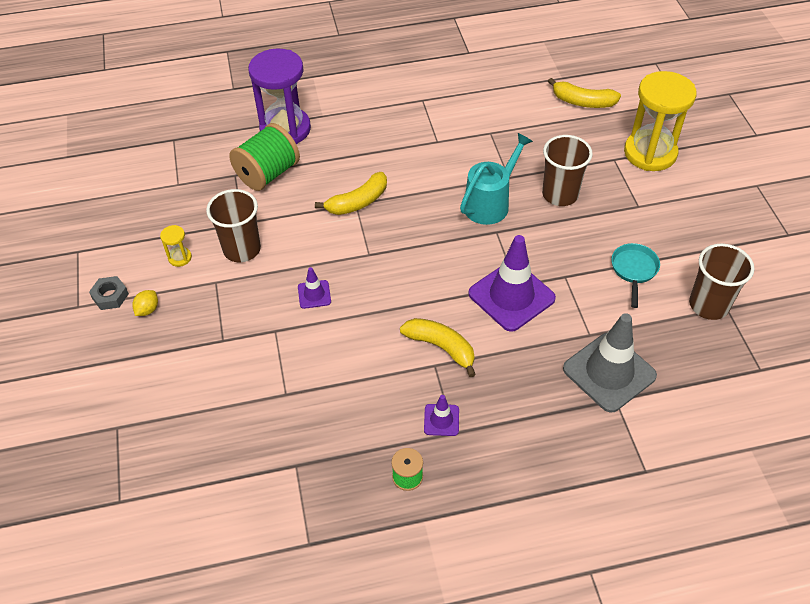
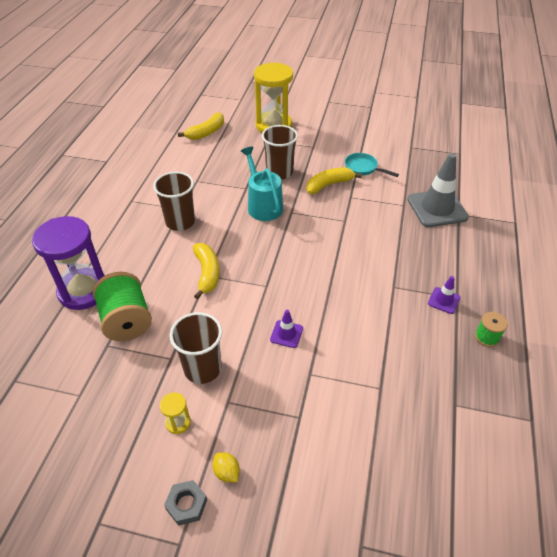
camera: 65 degrees left, 5 degrees down
(441, 347) = (379, 277): yellow banana -> yellow banana (329, 185)
(511, 296) = (353, 226): purple traffic cone -> none
(709, 305) = (405, 152): brown cup -> brown cup (180, 222)

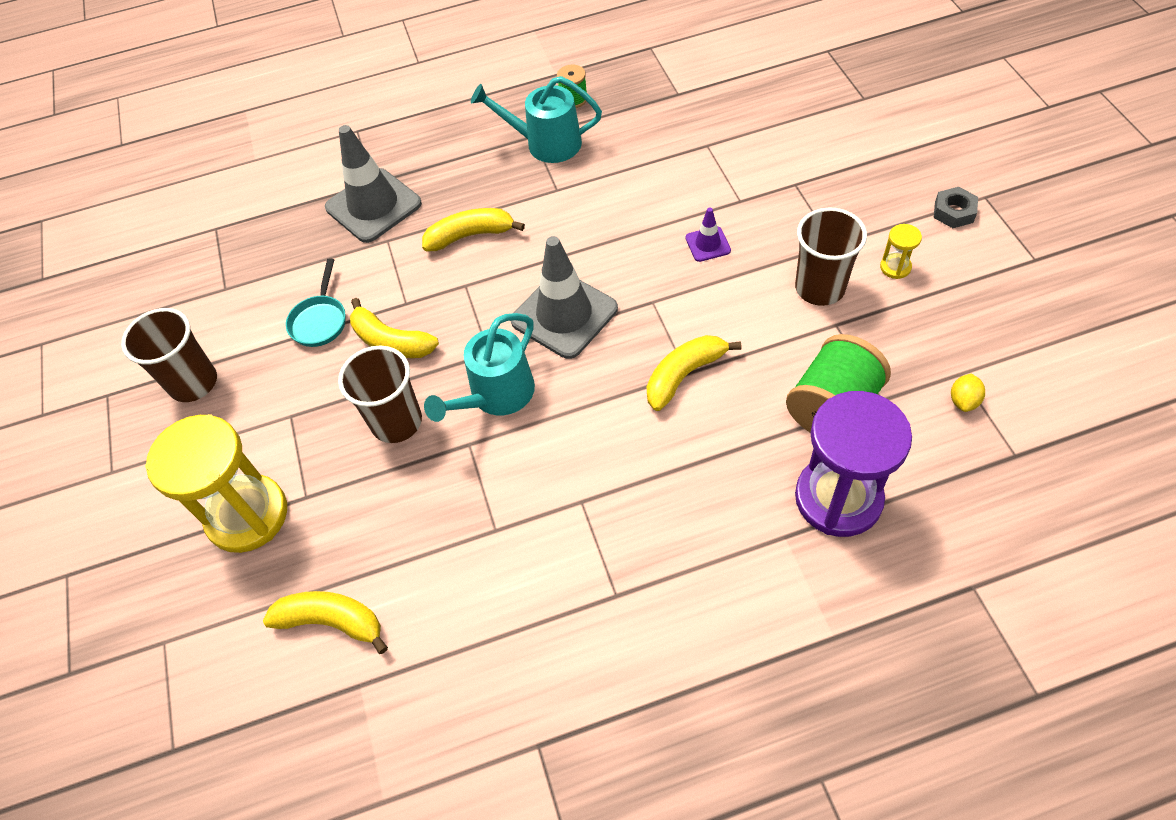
camera: 115 degrees left, 10 degrees up
(180, 222) = (612, 480): brown cup -> brown cup (193, 383)
(227, 472) = (899, 203): yellow lemon -> yellow lemon (963, 401)
(290, 247) = (564, 315): none -> grey traffic cone
(382, 235) = (470, 235): none -> yellow banana
(444, 300) = (546, 144): purple traffic cone -> turquoise watering can

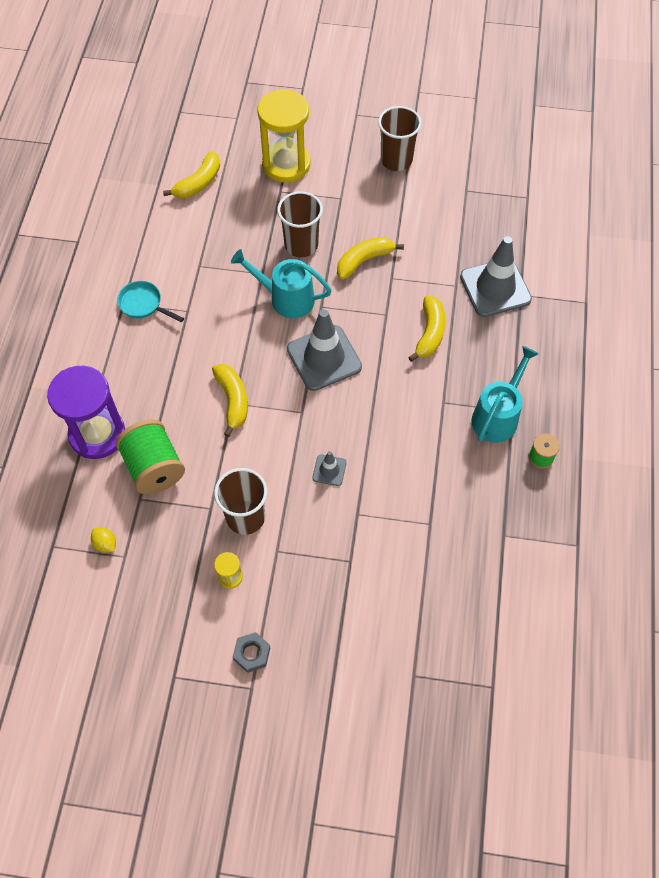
camera: 110 degrees right, 5 degrees up
(320, 320) = (405, 230): turquoise pan -> turquoise pan (143, 304)
(496, 396) = (286, 298): turquoise watering can -> turquoise watering can turned 45 degrees counterclockwise
(708, 244) = (329, 470): purple traffic cone -> grey traffic cone

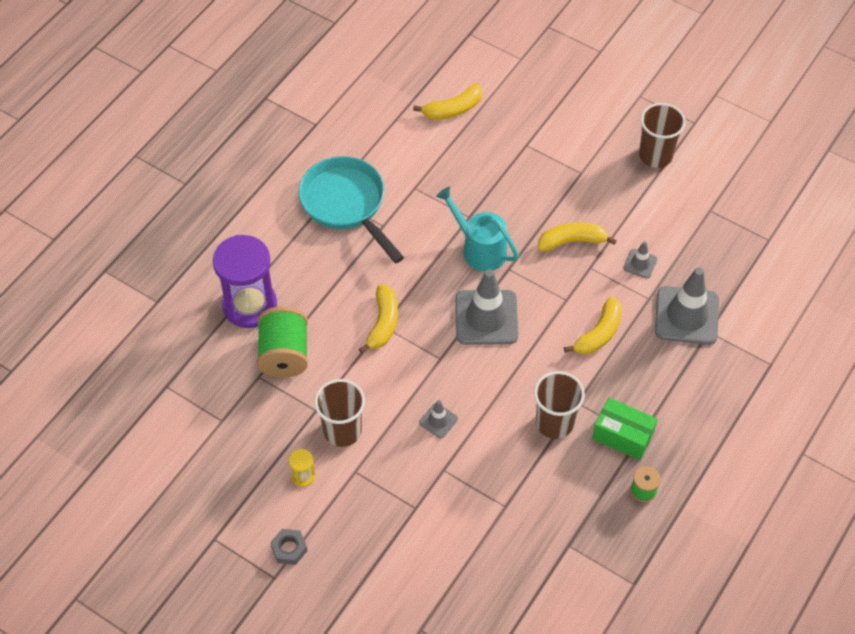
camera: 25 degrees right, 5 degrees down
(105, 544) = (211, 403): yellow lemon -> none
(143, 304) = (346, 205): turquoise pan -> turquoise pan, size x1.98
(286, 164) = (545, 121): yellow hourglass -> none
(301, 245) = (519, 204): brown cup -> brown cup (554, 423)
(432, 258) = (640, 264): none -> grey traffic cone
(497, 416) = (622, 436): turquoise watering can -> green box

